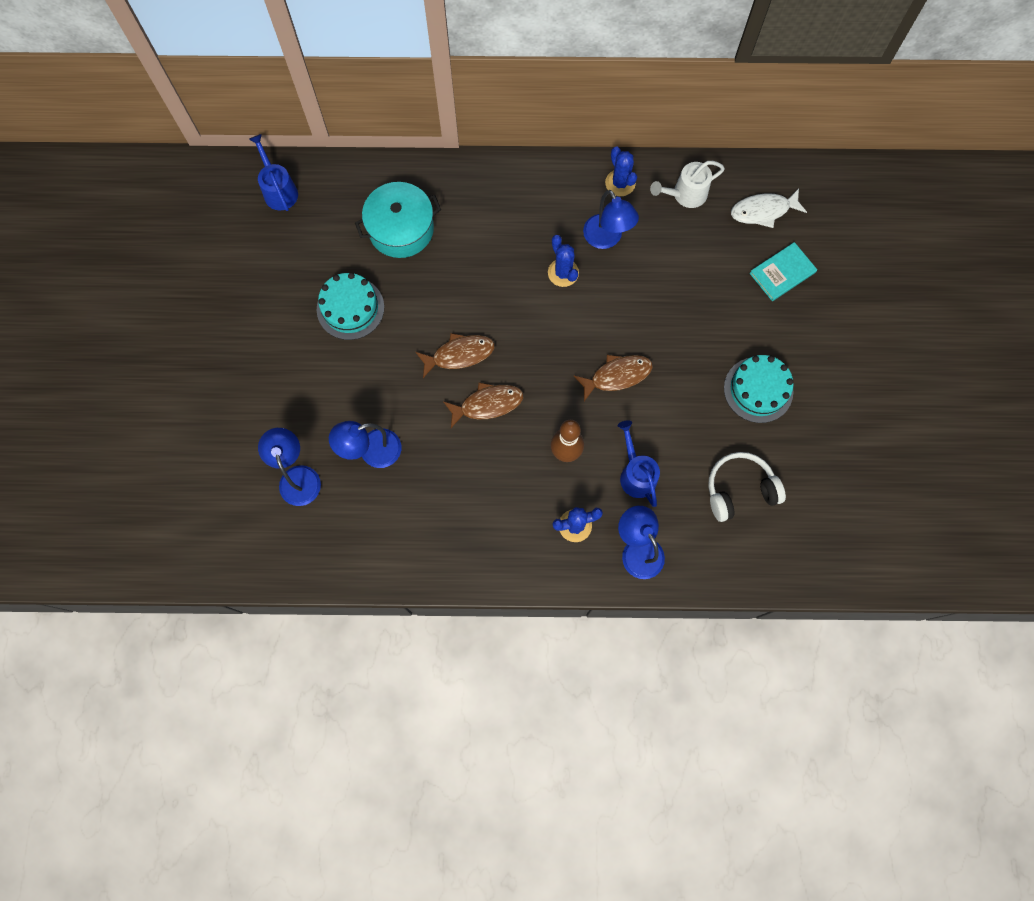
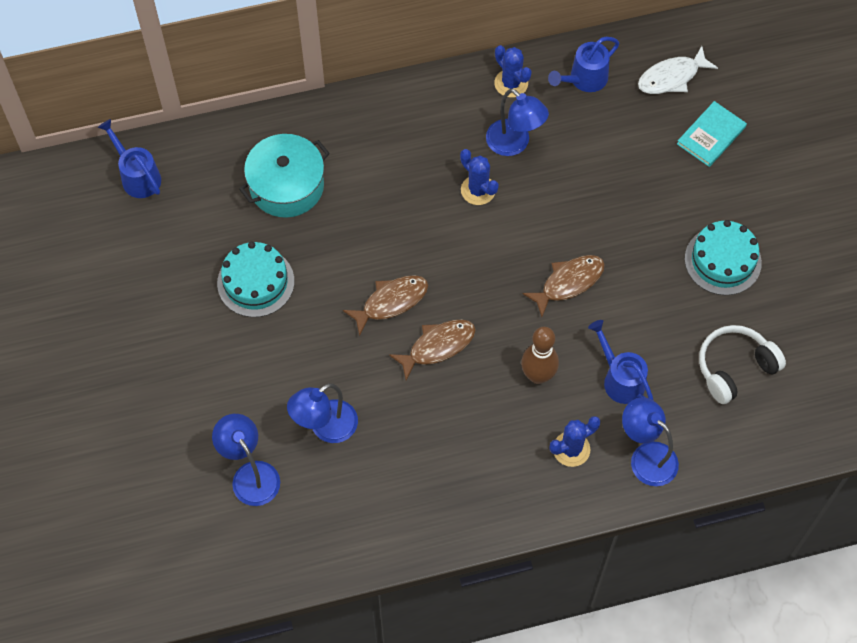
camera: 15 degrees left, 10 degrees down
(684, 195) = (583, 80): white watering can -> blue watering can

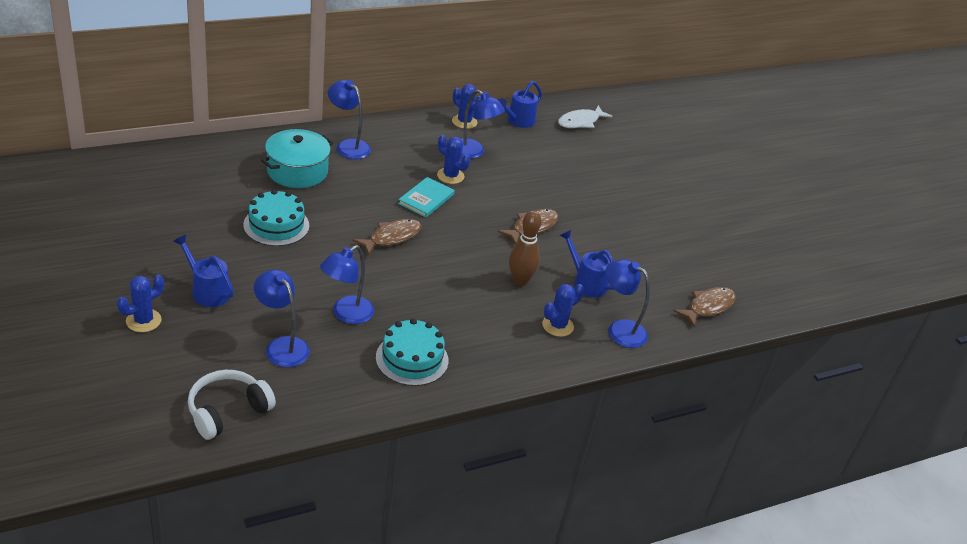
camera: 15 degrees left, 25 degrees down
(104, 434) = (143, 321): none -> blue cactus
(137, 176) = (171, 163): blue watering can -> blue watering can (207, 291)
(353, 136) = (348, 146): none -> blue lamp
(437, 346) = (434, 263): brown fish -> brown fish (708, 307)
(711, 135) = (617, 151): turquoise book -> turquoise book (426, 199)
(722, 260) = (645, 216): turquoise cake -> turquoise cake (412, 359)
(734, 368) = (673, 276): white headphones -> white headphones (227, 411)

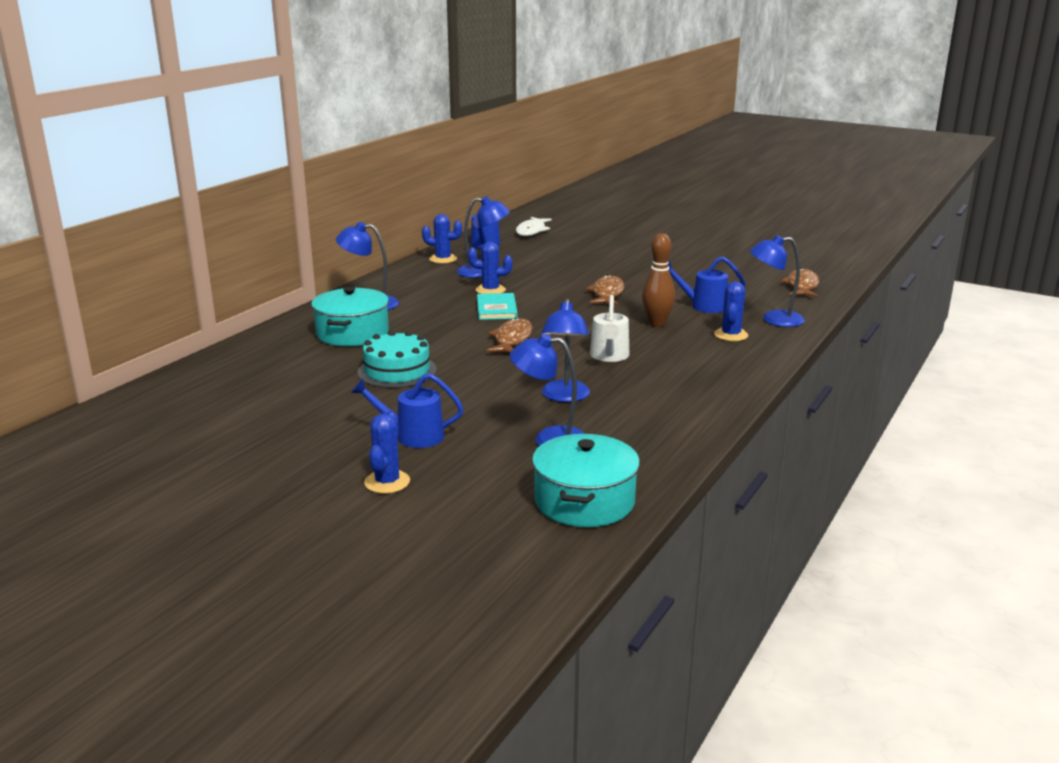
camera: 30 degrees left, 15 degrees down
(227, 411) = (584, 501): white headphones -> turquoise pot
(412, 359) = (668, 398): turquoise cake -> none
(433, 294) = (609, 356): none -> white watering can

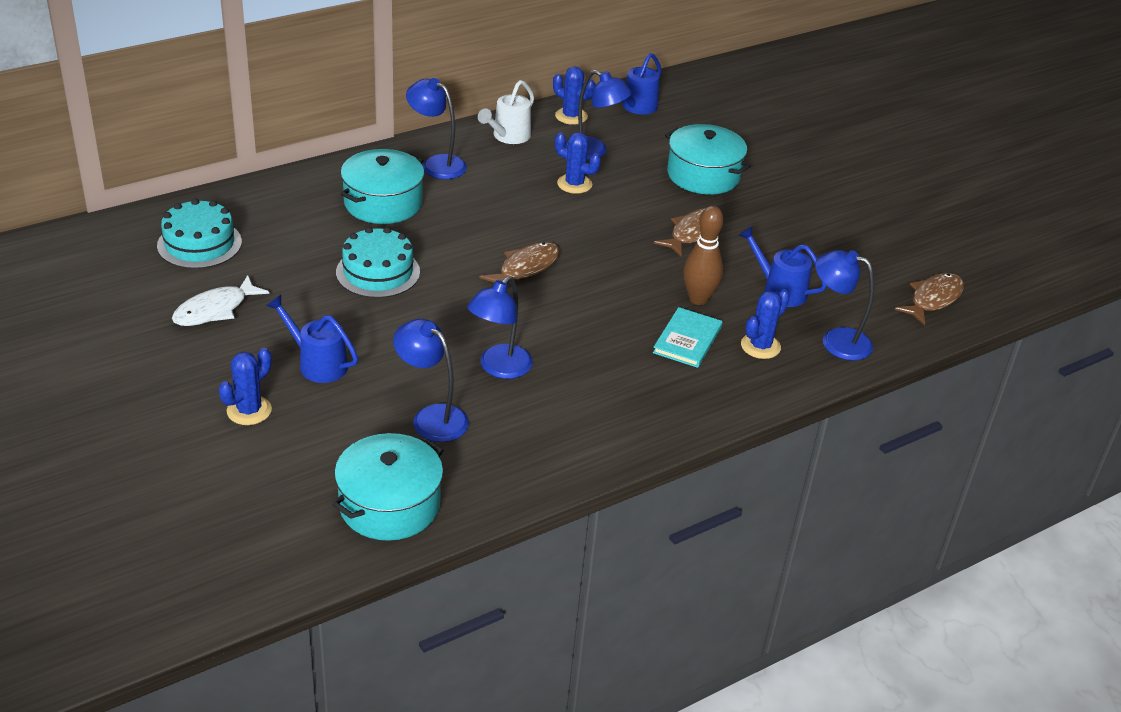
camera: 25 degrees right, 15 degrees up
(215, 395) = (199, 244): none -> turquoise cake
(496, 309) = (553, 216): turquoise book -> turquoise book (687, 340)
(531, 231) = (713, 98): white fish -> white fish (215, 310)
(575, 266) = (703, 175): none -> turquoise pot
(609, 356) = (598, 329): white watering can -> white watering can (508, 137)

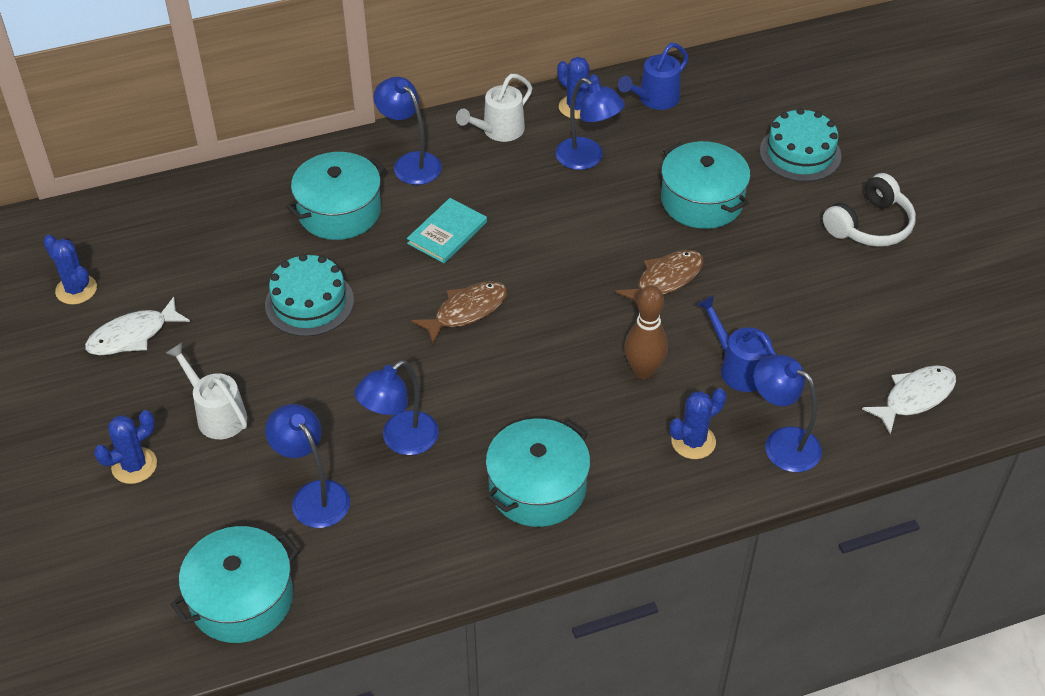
camera: 15 degrees right, 10 degrees up
(199, 244) = (138, 249): turquoise cake -> turquoise cake (800, 153)
(317, 363) = (216, 414): blue watering can -> white watering can
(574, 184) = (553, 202): blue cactus -> blue cactus (76, 289)
(636, 392) = (537, 487): none -> turquoise pot
(687, 340) = (614, 424): turquoise book -> turquoise book (447, 233)
(850, 183) = (870, 225): none -> white headphones
(933, 299) = (915, 397): brown fish -> white fish

